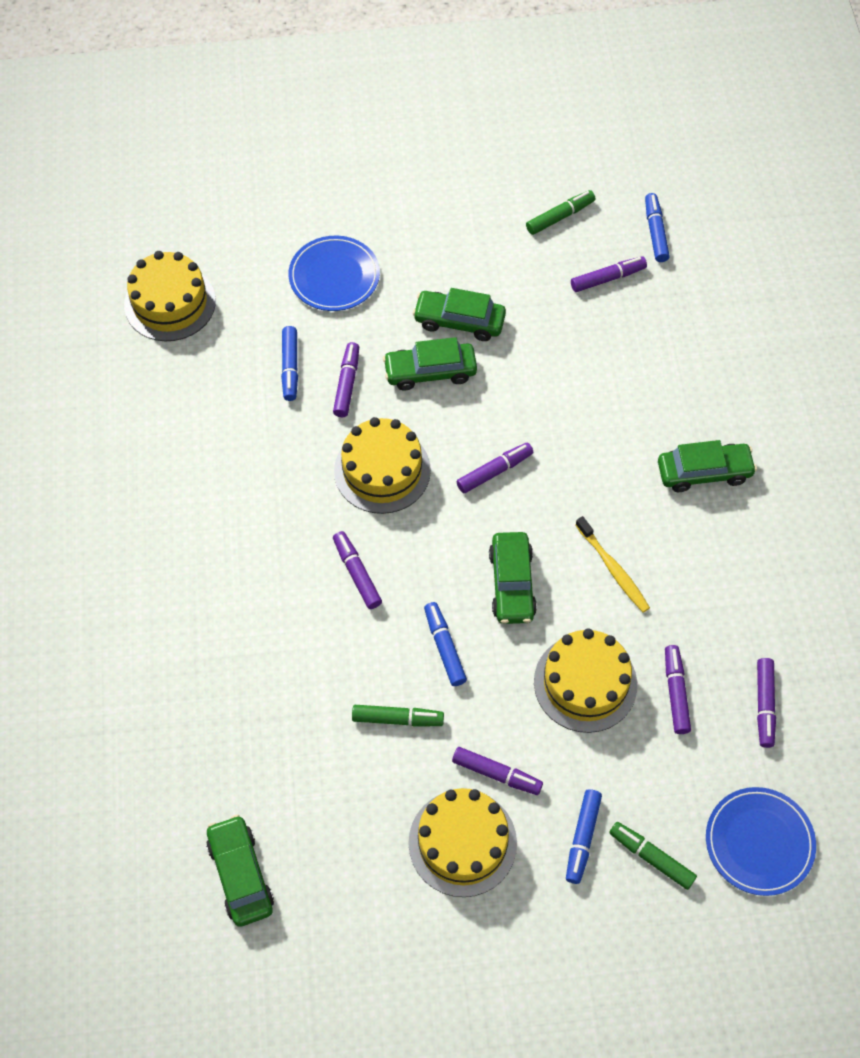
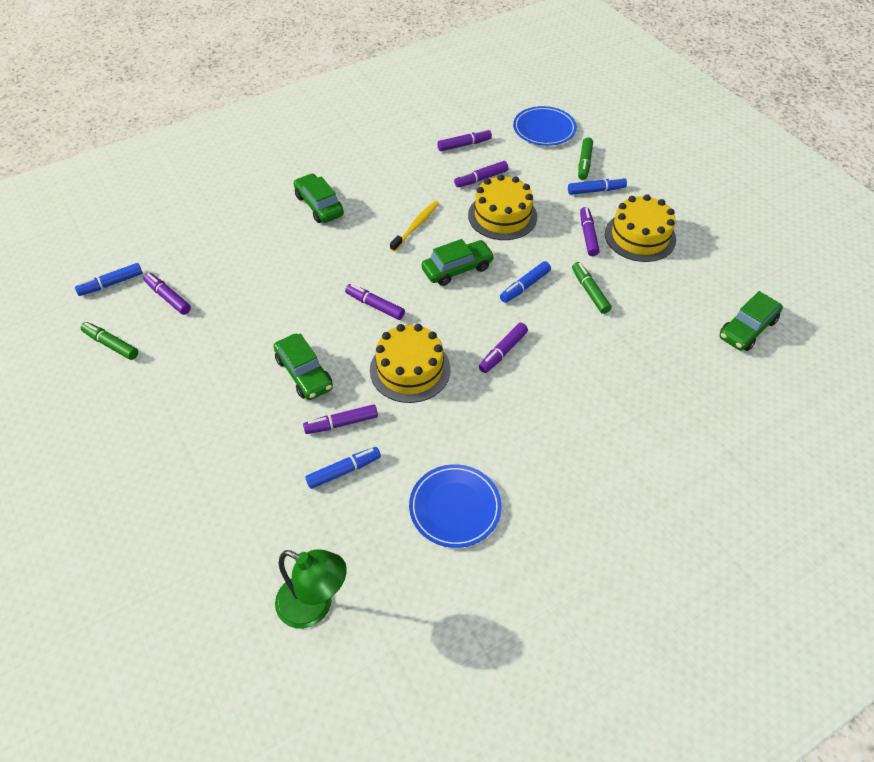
camera: 115 degrees left, 10 degrees down
(170, 303) = (314, 607): yellow cake -> green lamp
(334, 276) = (230, 479): blue plate -> blue plate (455, 507)
(459, 321) = (246, 372): green car -> none

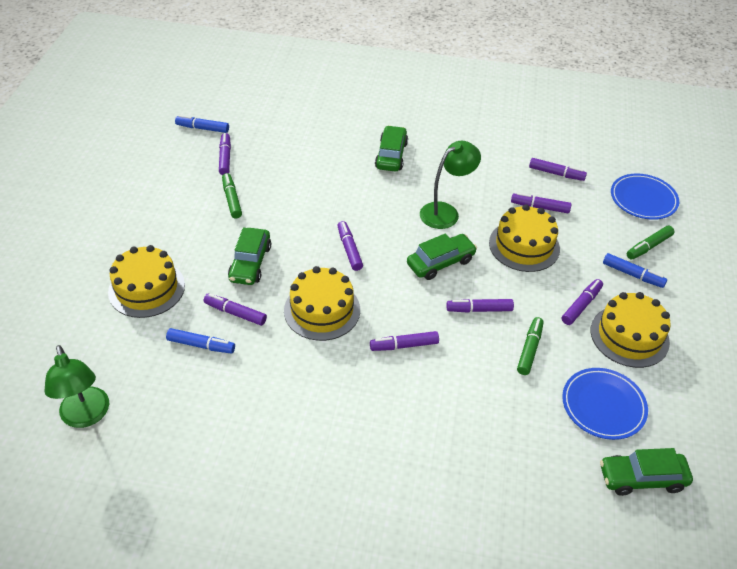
camera: 40 degrees right, 5 degrees down
(111, 345) = (161, 166): green marker -> green marker (232, 199)
(234, 461) = (146, 288): none -> yellow cake
(416, 226) = (445, 212): yellow toothbrush -> green lamp
(455, 507) = (241, 426): blue plate -> blue plate (603, 405)
(457, 269) = (440, 262): green car -> green car turned 45 degrees counterclockwise
(525, 286) = (479, 310): blue marker -> purple marker

